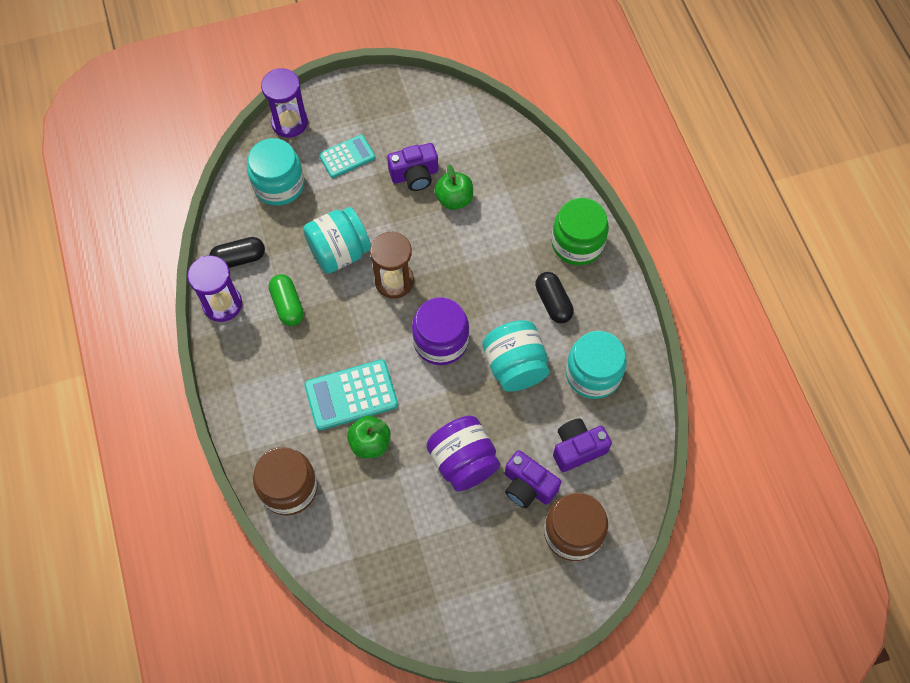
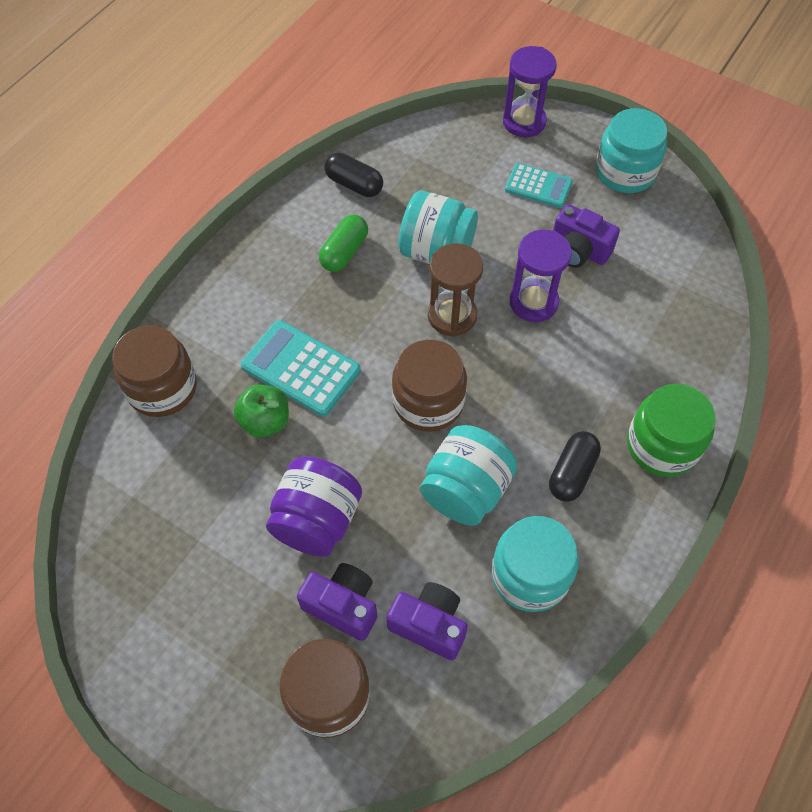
camera: 50 degrees right, 5 degrees down
(222, 304) = (298, 205): purple hourglass -> purple hourglass (533, 302)
(279, 185) = (455, 159): turquoise jar -> turquoise jar (625, 172)
(440, 341) = (428, 402): purple jar -> brown jar
(454, 199) = (590, 300): green apple -> none
(528, 486) = (342, 605): purple camera -> purple camera turned 120 degrees clockwise

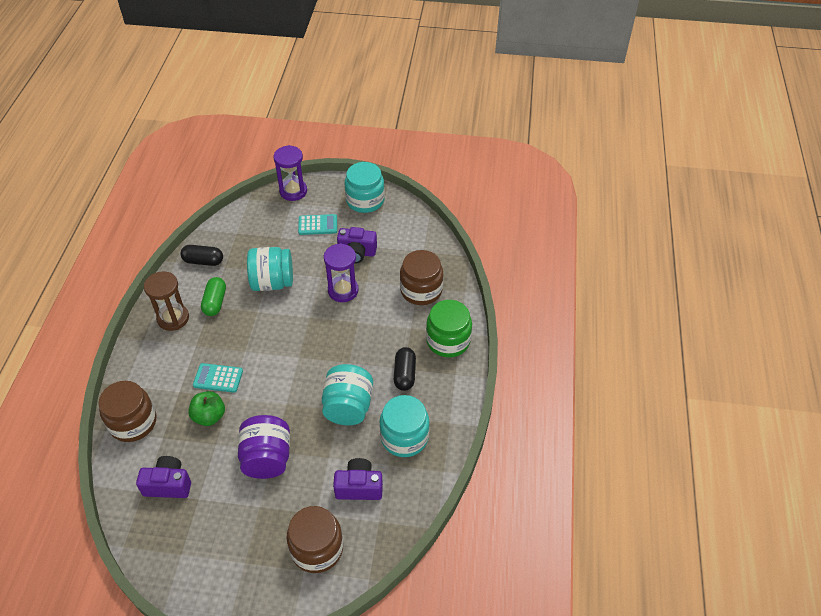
camera: 25 degrees left, 10 degrees down
(301, 368) = (218, 378): turquoise calculator -> turquoise calculator, size x0.65
(342, 605) = (304, 498): purple camera -> purple camera (168, 484)
(428, 402) = (305, 368): brown jar -> brown jar (421, 290)
(452, 316) = (298, 315): brown hourglass -> brown hourglass (173, 318)

